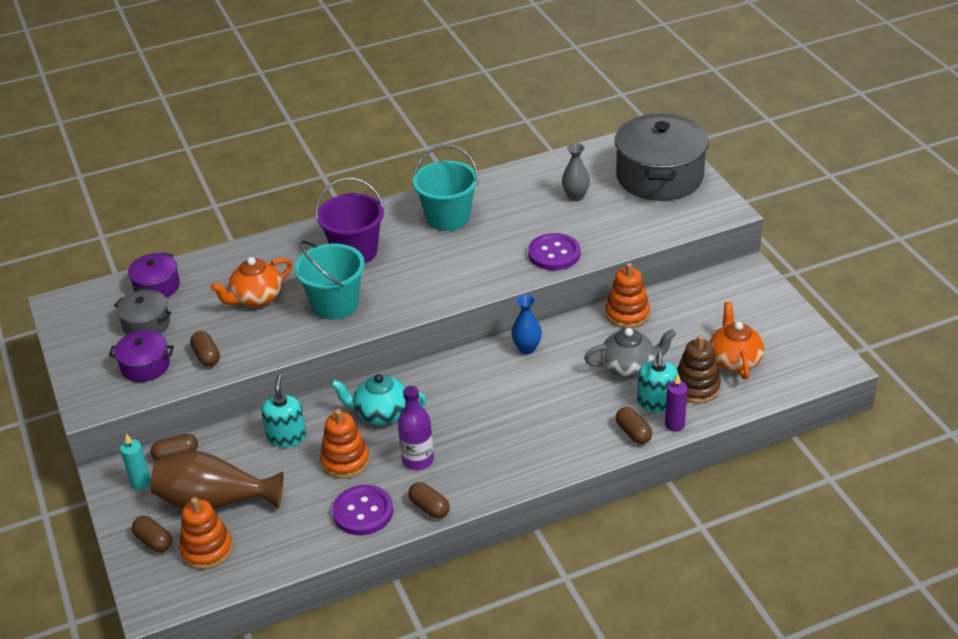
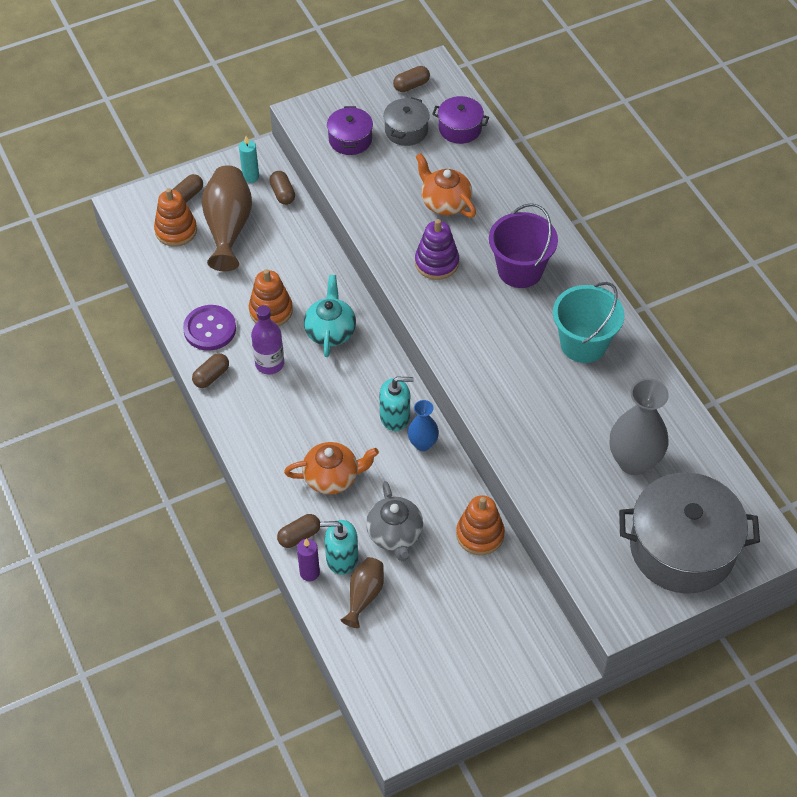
camera: 85 degrees right, 15 degrees up
(206, 356) = (362, 179): brown capsule -> brown capsule (411, 85)
(286, 437) = (302, 265): turquoise soap dispenser -> turquoise soap dispenser (395, 416)
(335, 304) = (436, 263): turquoise bucket -> purple stacking toy
(554, 254) = (525, 442): purple button -> none
(575, 196) = (633, 461): grey vase -> grey vase, size x1.78
(696, 387) = (364, 595): brown stacking toy -> brown vase
(734, 360) = (406, 634): orange teapot -> orange teapot (332, 477)

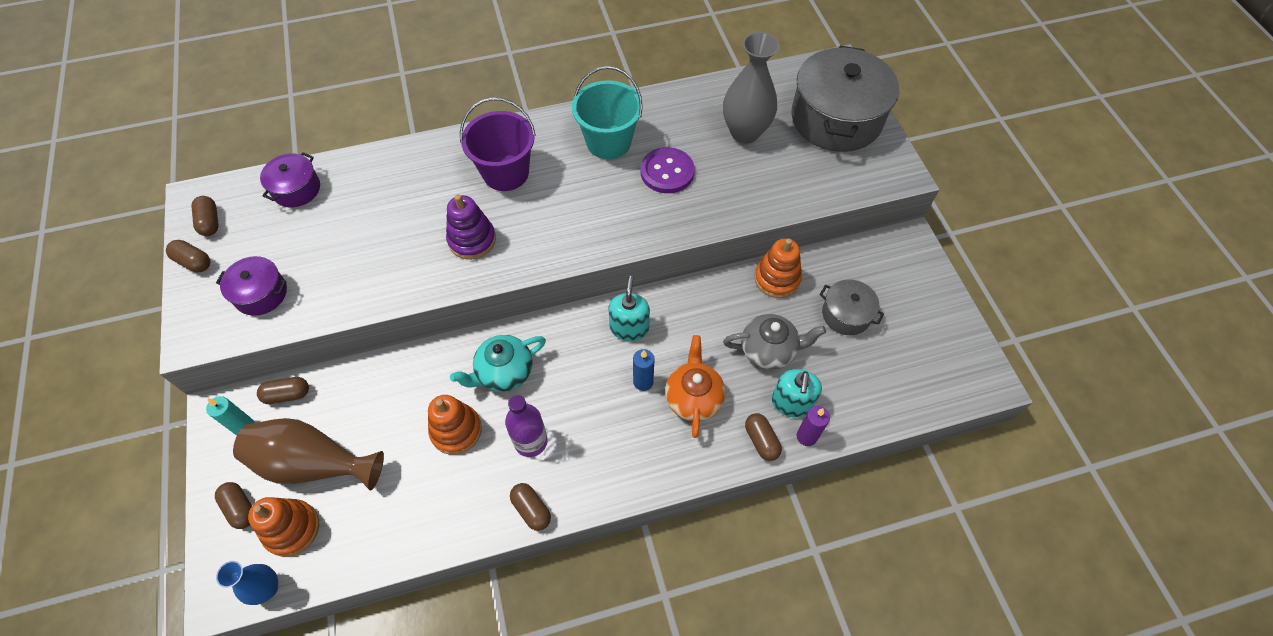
camera: 80 degrees left, 5 degrees up
(210, 329) = (461, 503): purple button -> purple button (667, 172)
(330, 331) = (504, 372): turquoise teapot -> turquoise teapot turned 45 degrees counterclockwise
(341, 436) = (643, 382): none -> blue candle
(364, 595) = (836, 388): brown vase -> none
(370, 89) = (194, 262): none -> brown capsule
(406, 130) = (275, 237): grey pot -> grey pot (846, 314)
(423, 444) = (667, 308): blue vase -> blue vase (267, 588)
(445, 202) = (393, 219): orange teapot -> none

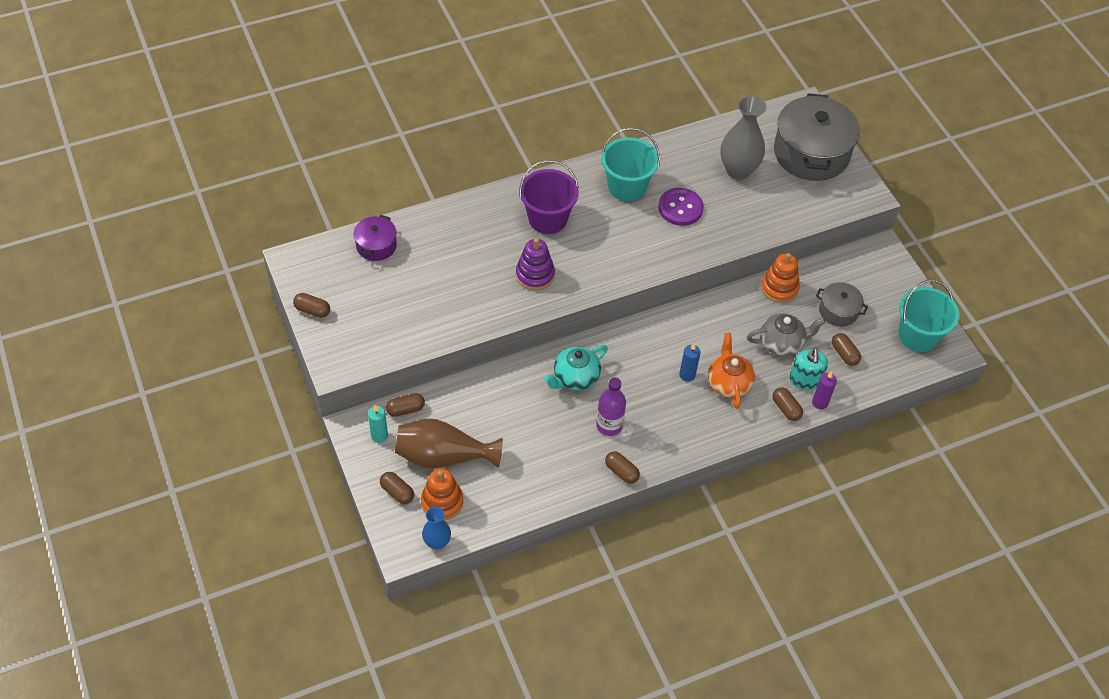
camera: 10 degrees left, 5 degrees down
(210, 222) = (313, 278): brown capsule -> brown capsule (844, 354)
(261, 293) = (377, 330): purple pot -> none
(456, 430) = (549, 423): orange stacking toy -> none
(629, 328) = (667, 335): turquoise soap dispenser -> none
(944, 356) = (918, 335): none -> turquoise bucket

